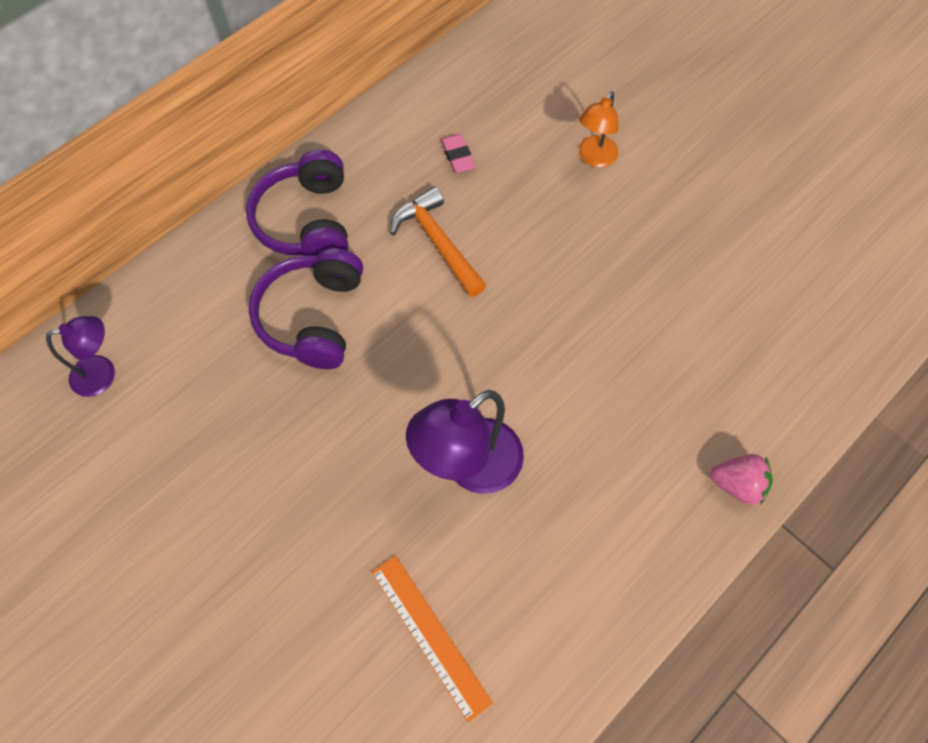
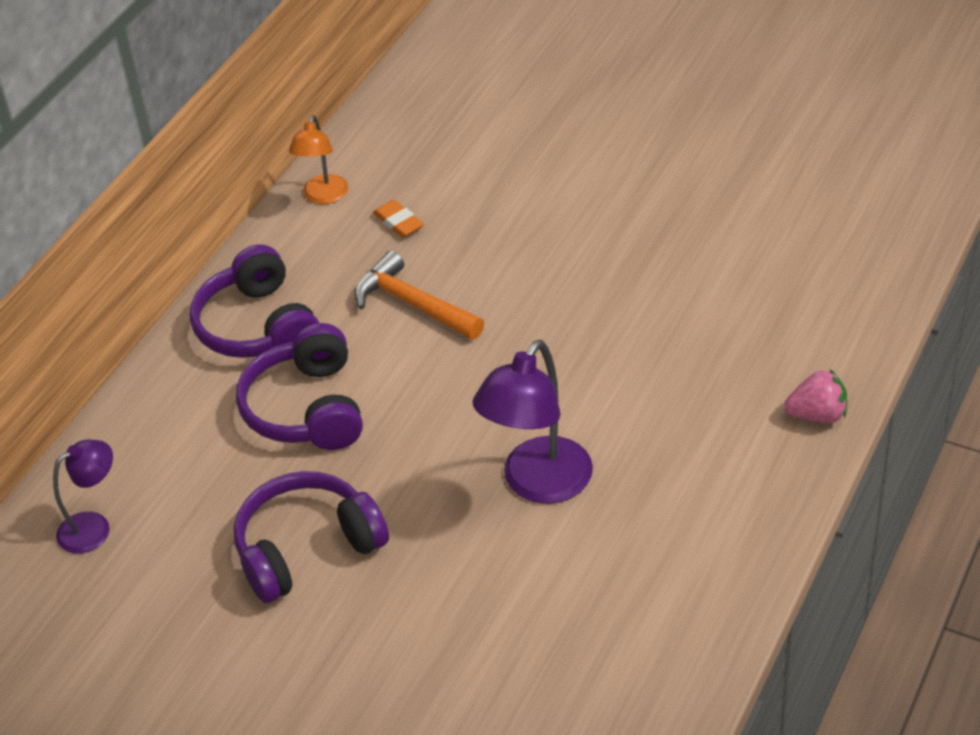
camera: 15 degrees left, 20 degrees down
(257, 460) = (307, 548): none -> purple headphones
(430, 635) = (562, 633): orange ruler -> none
(458, 156) = (398, 222): pink eraser -> orange eraser
(594, 158) = (548, 183): orange lamp -> orange lamp (323, 196)

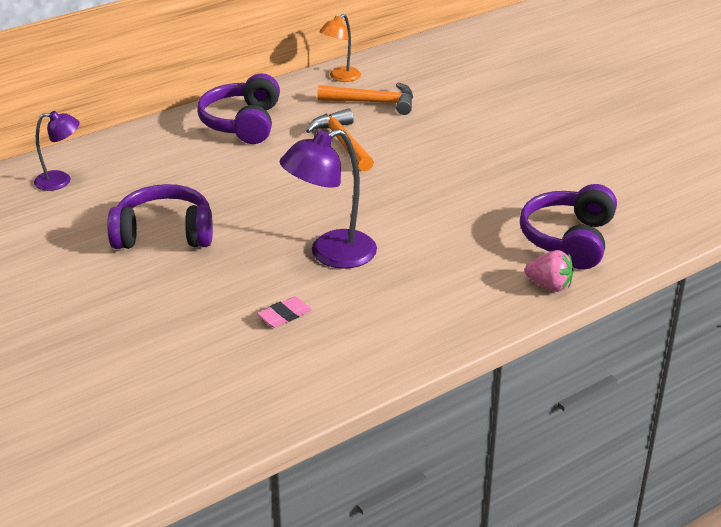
camera: 25 degrees right, 10 degrees down
(307, 408) = (231, 169): purple headphones -> purple headphones (569, 239)
(398, 222) = (373, 102): orange eraser -> orange hammer
(557, 600) = (285, 315): none -> pink eraser

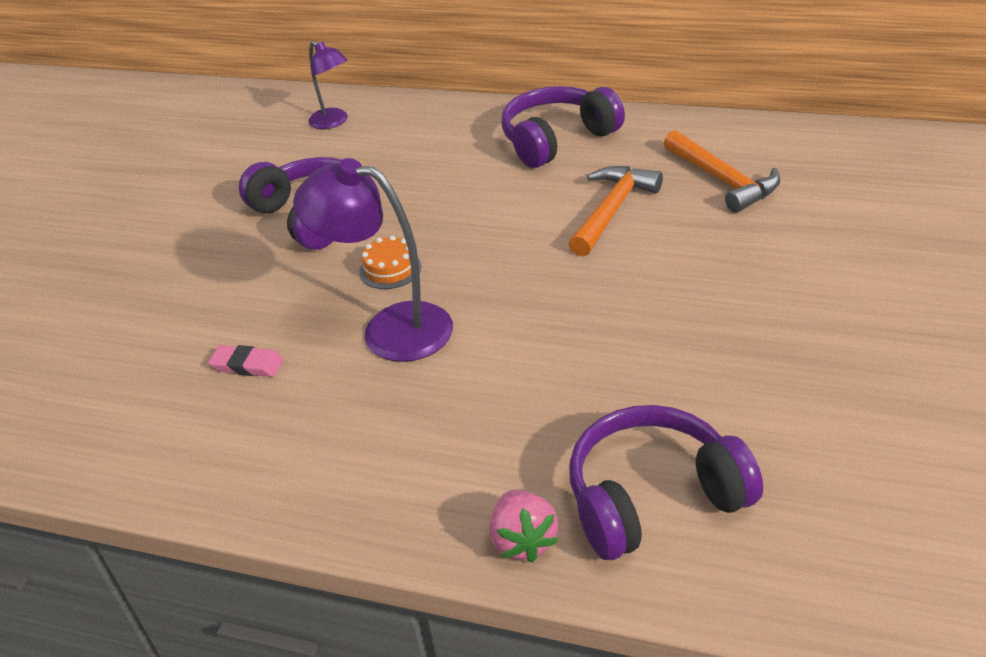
camera: 55 degrees right, 5 degrees up
(274, 231) = (390, 269): none -> orange cake
(340, 77) = (736, 134): orange lamp -> none

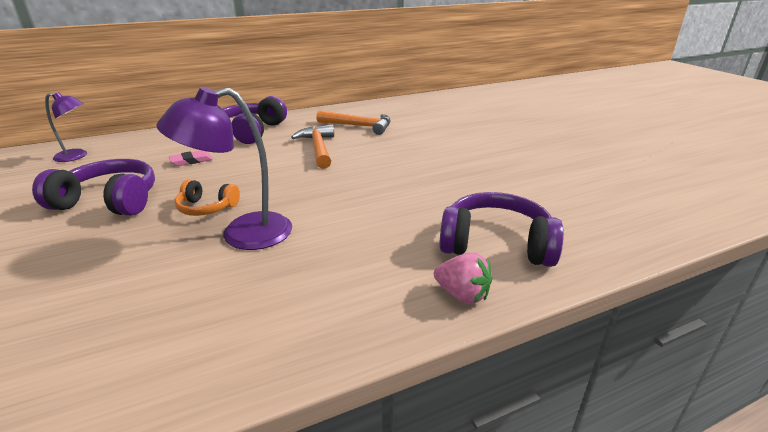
camera: 45 degrees left, 10 degrees down
(247, 365) = (140, 296): pink eraser -> pink eraser (191, 161)
(390, 269) = (207, 208): orange cake -> orange headphones
(653, 497) = (496, 244): purple headphones -> purple headphones turned 75 degrees clockwise

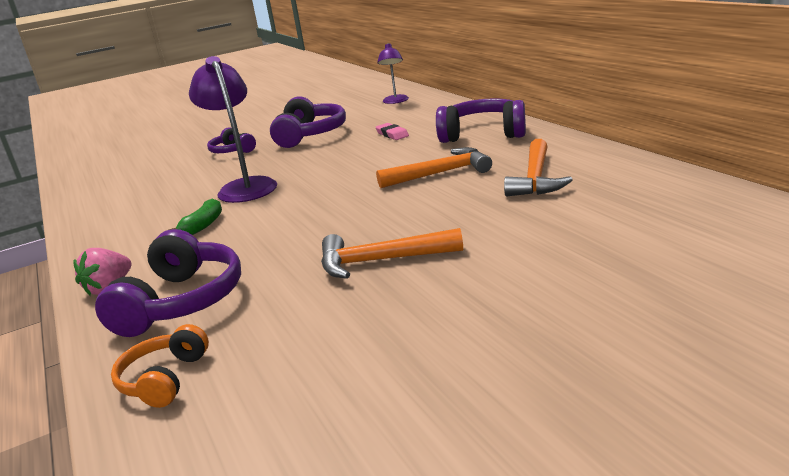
camera: 90 degrees right, 5 degrees down
(75, 256) = (232, 151): none -> purple headphones
(207, 208) = (293, 164): orange headphones -> orange headphones (164, 379)
(336, 251) = (203, 225): none -> green banana
(453, 170) = (381, 261): none -> orange hammer

